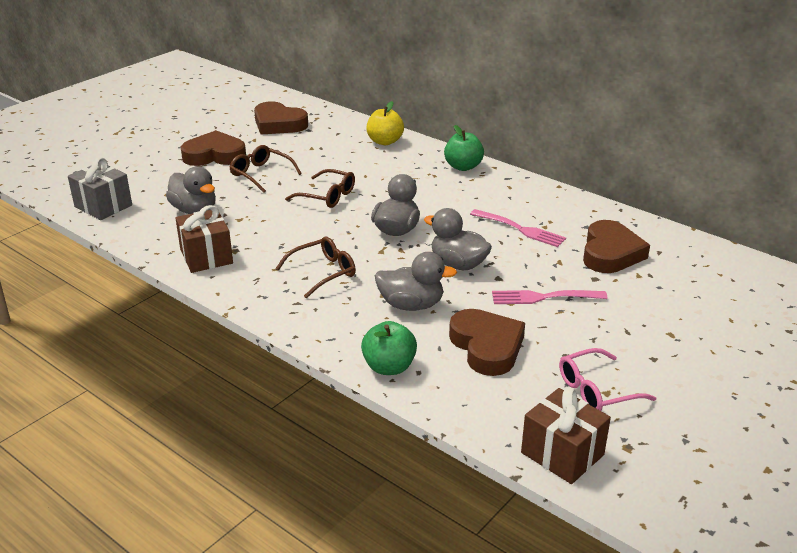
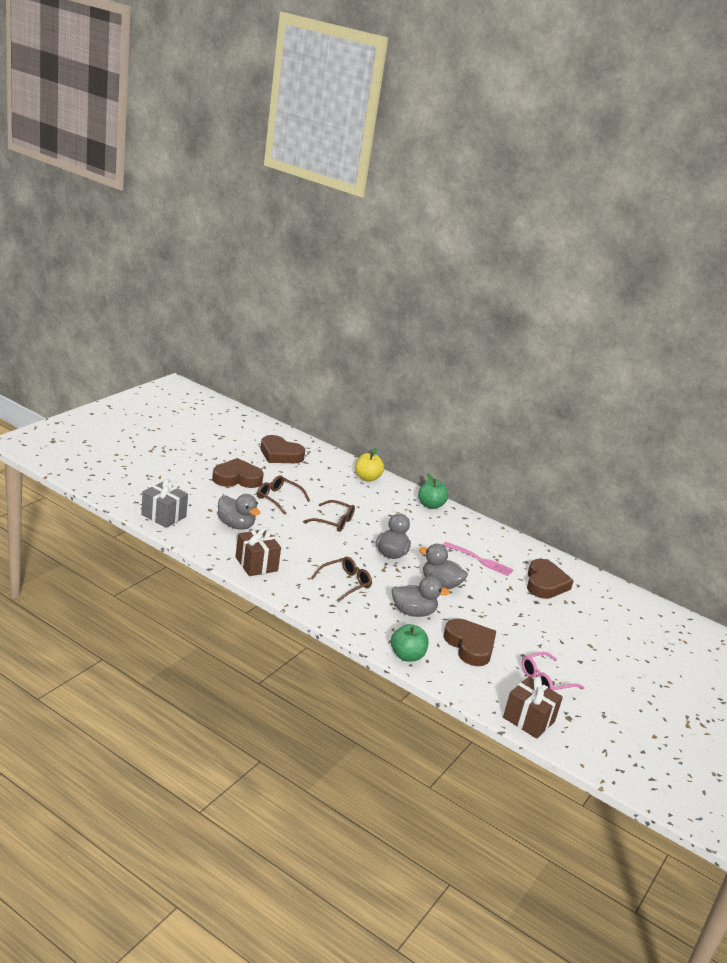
camera: 10 degrees left, 5 degrees down
(544, 297) = (503, 613): pink fork -> none

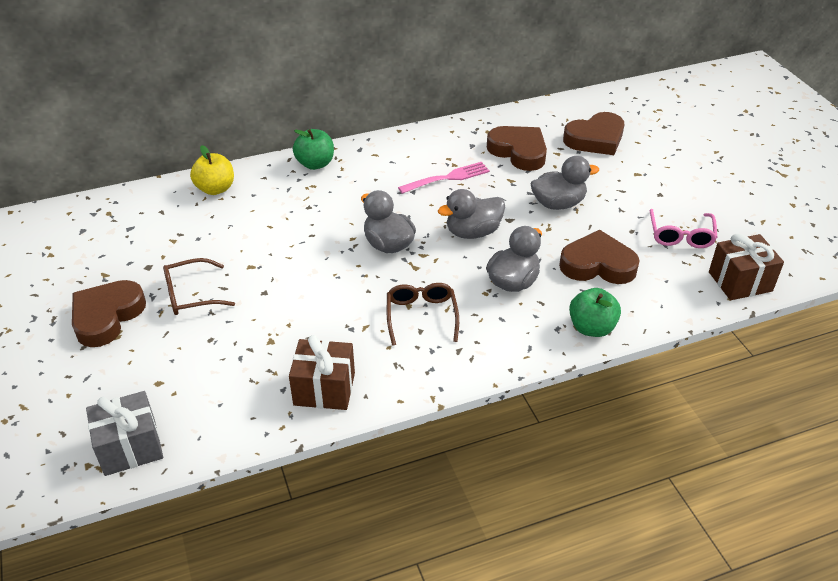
camera: 50 degrees left, 15 degrees up
(236, 525) = (219, 370): grey duck -> grey duck (558, 204)
(280, 454) = (89, 244): brown heart -> brown heart (595, 139)
(334, 522) = (285, 264): brown glasses -> none

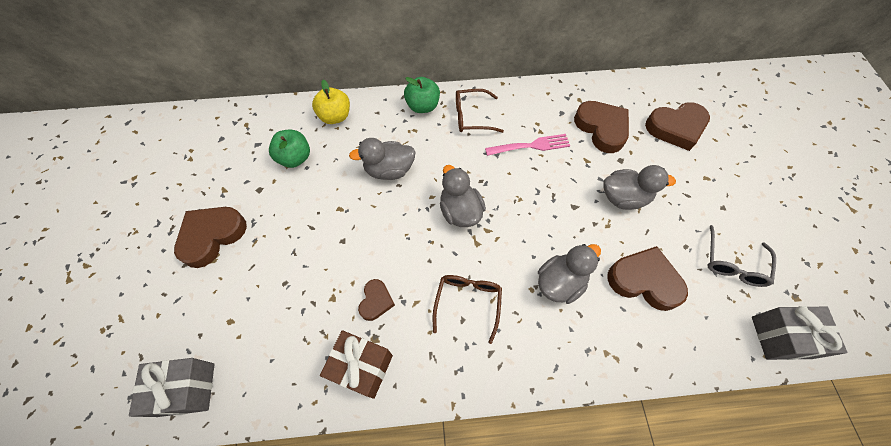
camera: 15 degrees right, 20 degrees up
(191, 295) = (283, 229): brown glasses -> brown glasses (471, 117)
(320, 334) = (376, 301): none -> brown heart
(473, 232) = (538, 214): grey duck -> grey duck (389, 170)
(591, 328) = (620, 358): green apple -> green apple (295, 158)
(680, 235) = (733, 264): pink glasses -> grey glasses
(740, 281) = (781, 337): brown gift -> grey gift

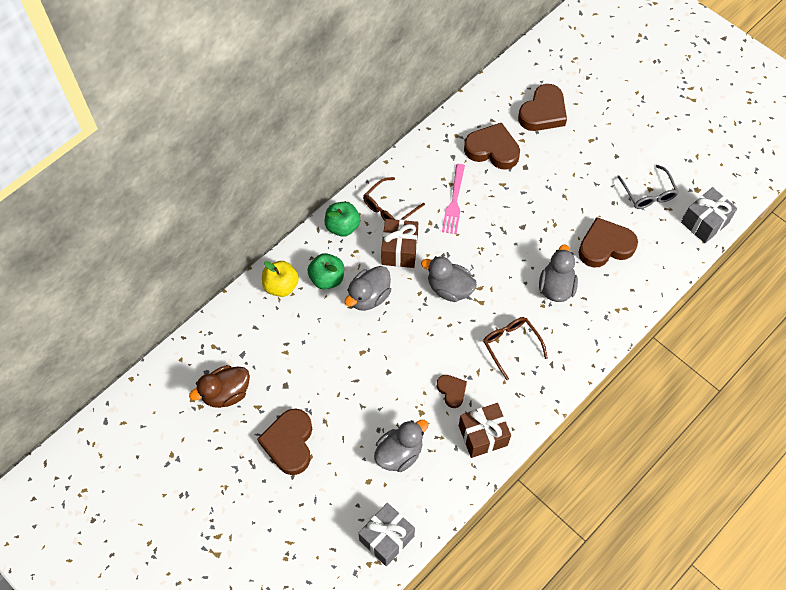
camera: 40 degrees left, 0 degrees up
(215, 163) = (226, 393): none -> brown duck
(295, 158) = (286, 342): green apple -> green apple (327, 278)
(448, 153) = (399, 250): none -> brown gift
(530, 146) = (454, 201): pink fork -> pink fork turned 150 degrees clockwise
(623, 198) = (549, 195): grey duck -> grey duck (399, 453)

